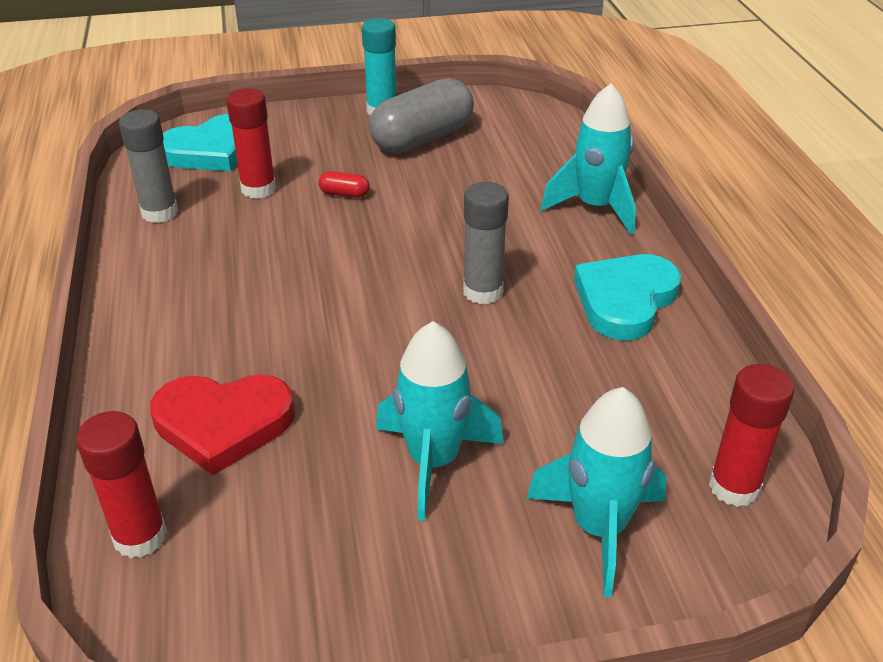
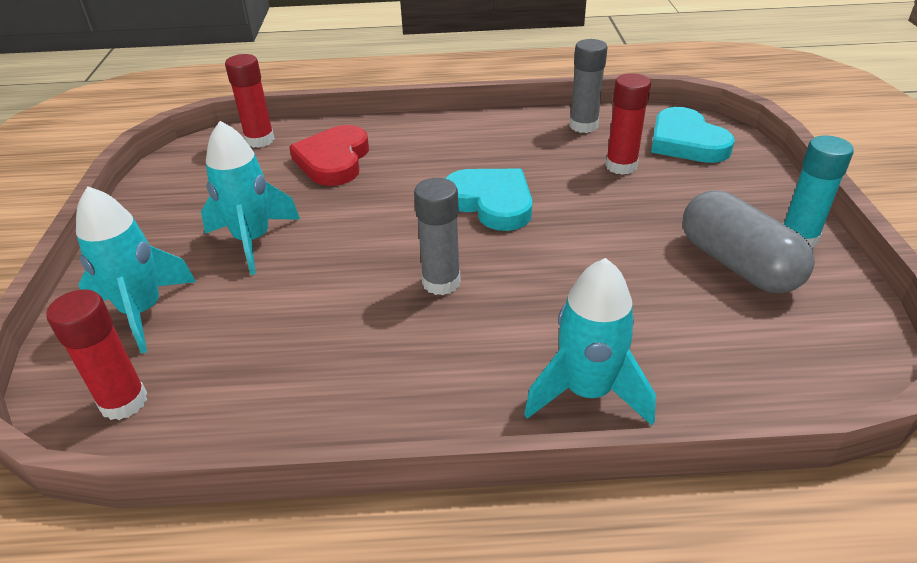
camera: 100 degrees right, 0 degrees up
(344, 194) = (614, 210): red capsule -> none
(625, 300) = (400, 382): turquoise heart -> turquoise heart (491, 202)

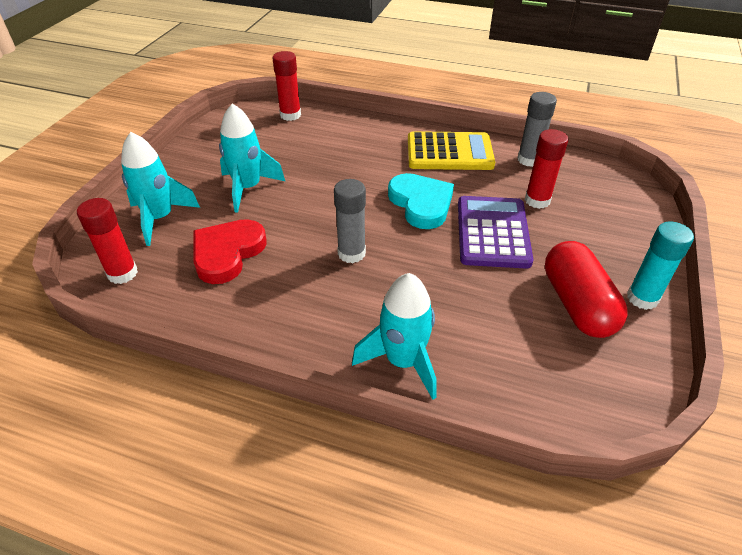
camera: 20 degrees right, 5 degrees up
(333, 160) = (330, 143): red heart -> red heart (227, 253)
(488, 138) = (449, 152): none -> yellow calculator
(595, 213) = (493, 232): none -> purple calculator
(686, 142) = (604, 194): turquoise heart -> none
(737, 264) = (577, 304): grey capsule -> red capsule

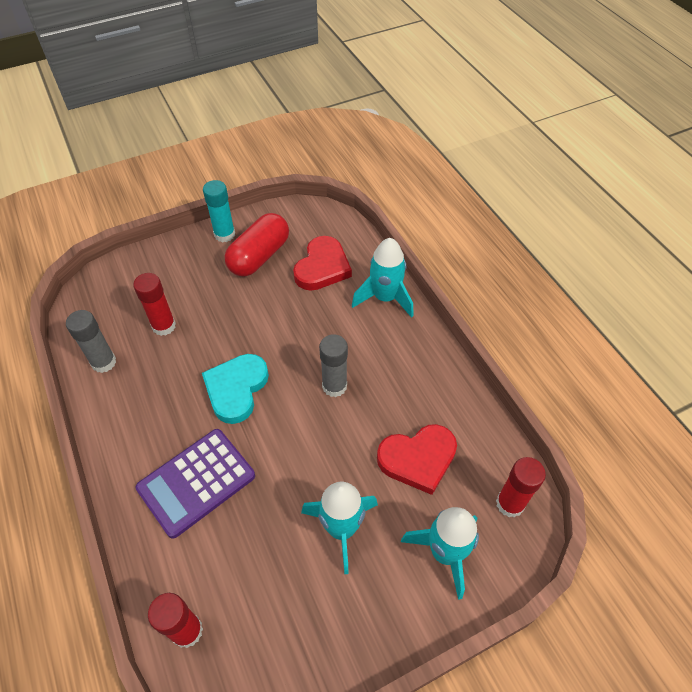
camera: 135 degrees left, 10 degrees up
(449, 152) = (139, 423): yellow calculator -> none
(493, 232) = (229, 328): purple calculator -> purple calculator (196, 482)
(507, 343) = (322, 267): none -> red heart

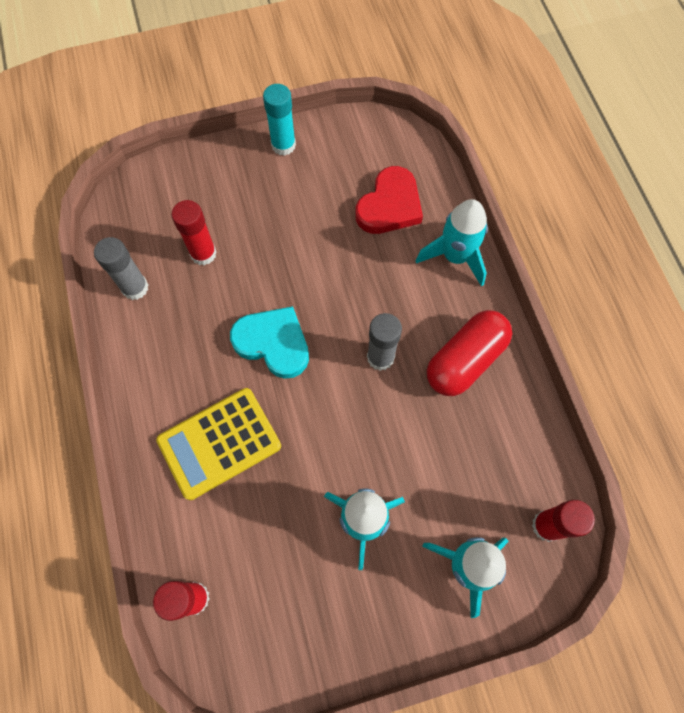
camera: 10 degrees right, 15 degrees up
(196, 482) = (219, 443): purple calculator -> yellow calculator
(236, 389) = (273, 343): turquoise heart -> turquoise heart turned 90 degrees clockwise
(259, 256) = (319, 180): red capsule -> red capsule (465, 360)
(418, 459) = (457, 458): red heart -> none

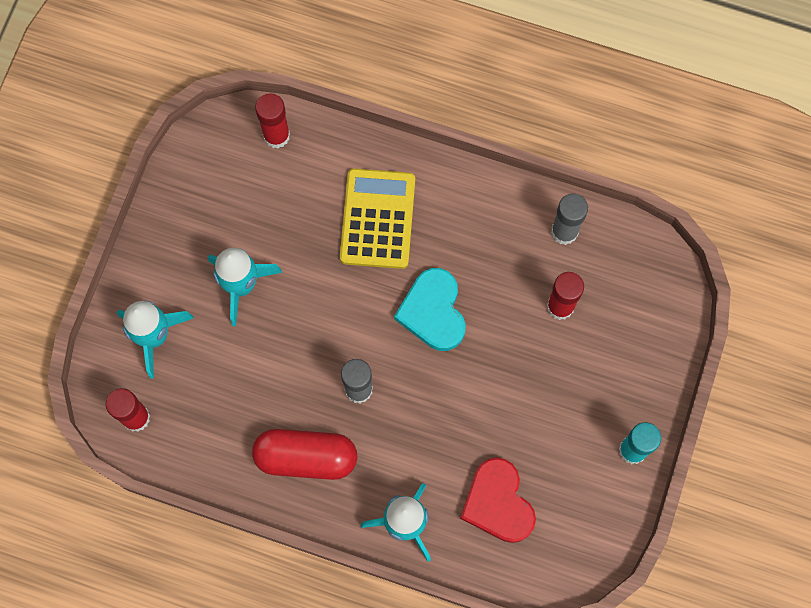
camera: 125 degrees right, 5 degrees up
(273, 343) = (433, 312): turquoise heart -> turquoise heart turned 105 degrees clockwise
(465, 360) = (306, 457): red capsule -> red capsule turned 75 degrees counterclockwise

